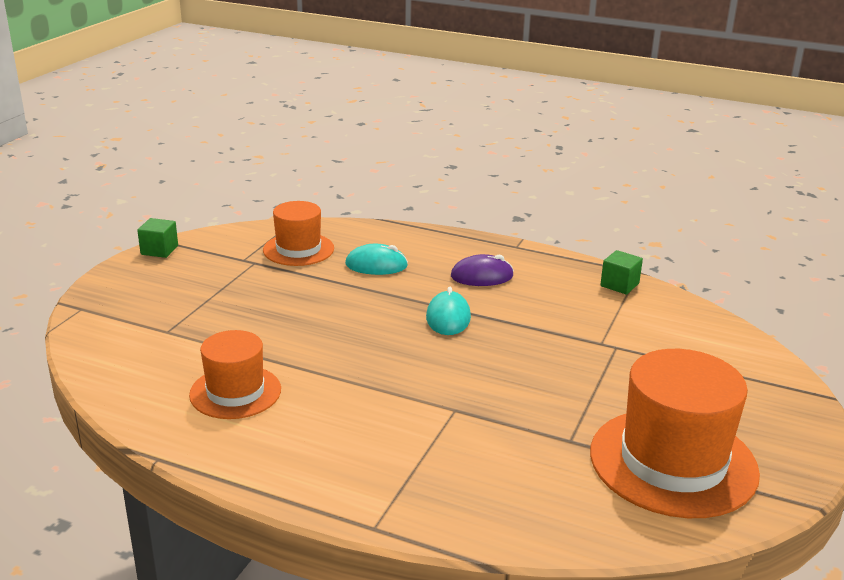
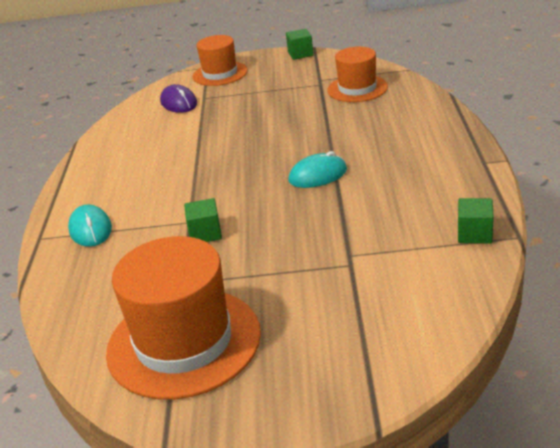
camera: 70 degrees right, 5 degrees up
(235, 392) = (152, 143): orange hat -> orange hat (220, 74)
(376, 265) = (368, 121): turquoise mouse -> turquoise mouse (90, 229)
(482, 276) = (404, 166): purple mouse -> purple mouse (179, 103)
(491, 405) = (205, 233): none -> green cube

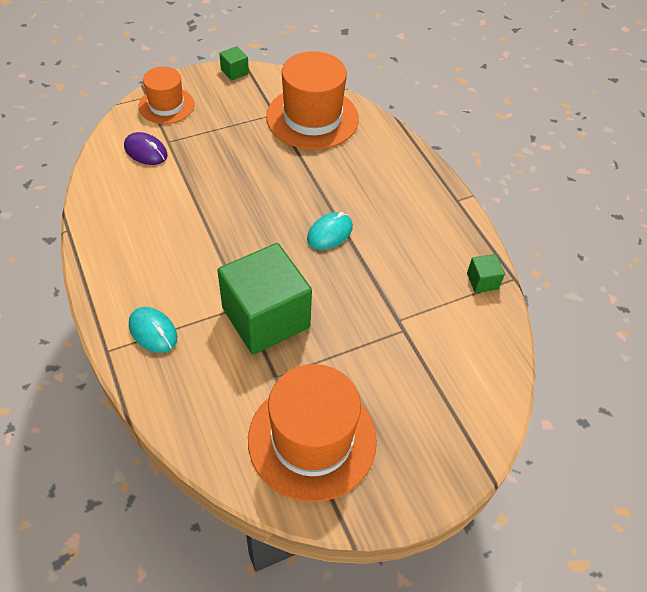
camera: 30 degrees left, 20 degrees up
(205, 233) = (266, 318): green cube -> green cube, size x2.43
(357, 88) = (312, 118): orange hat -> orange hat, size x1.68

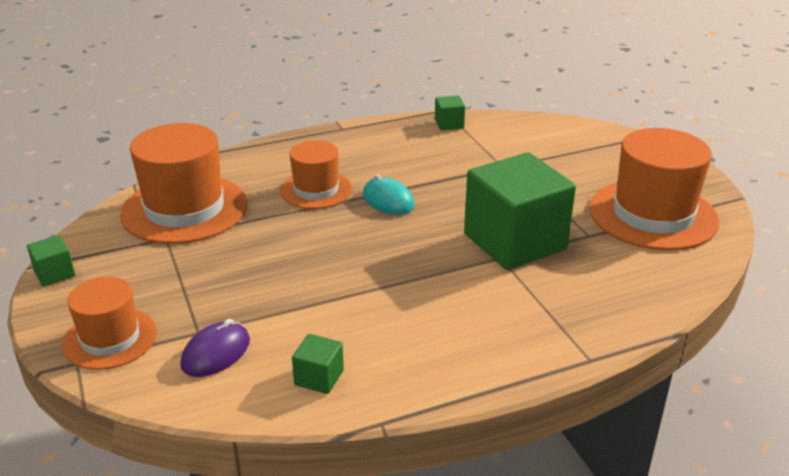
camera: 85 degrees left, 20 degrees down
(114, 200) = (319, 377): none -> green cube
(153, 331) = (551, 322): turquoise mouse -> none
(344, 187) = (316, 190): none -> orange hat

